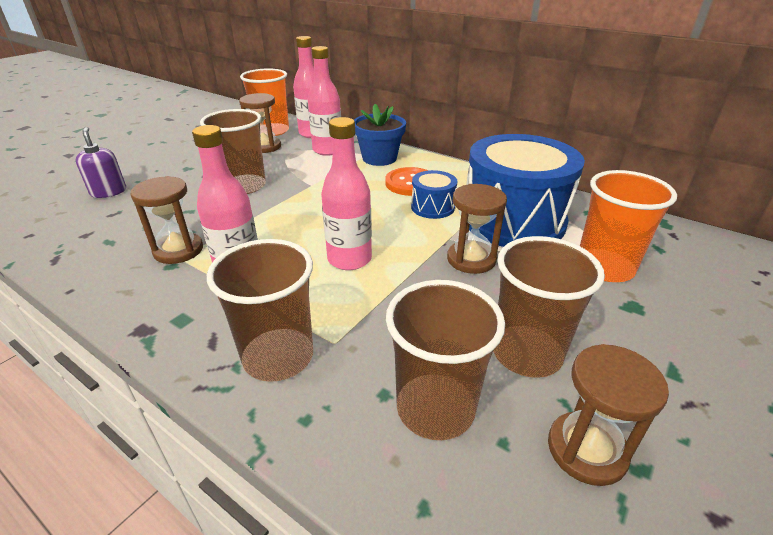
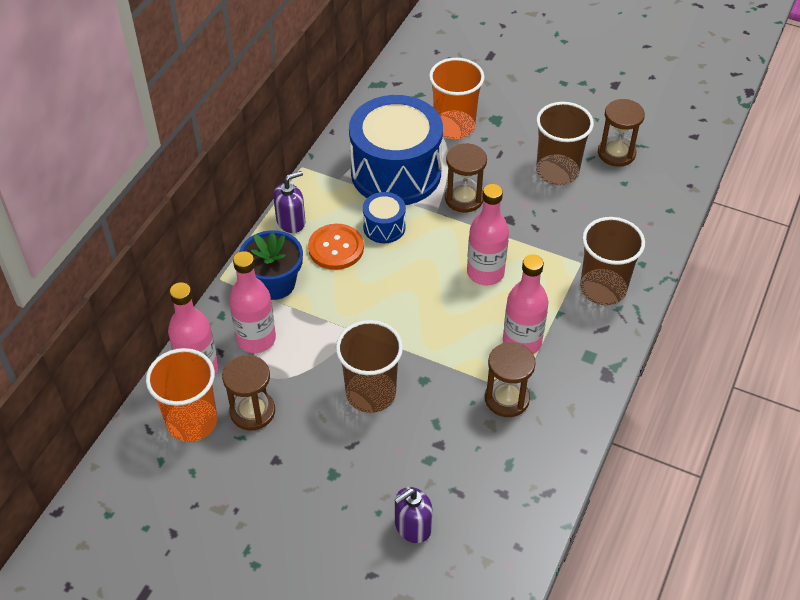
camera: 100 degrees left, 15 degrees up
(435, 408) = (613, 210): brown cup -> none
(447, 167) = (291, 222): none -> purple soap dispenser

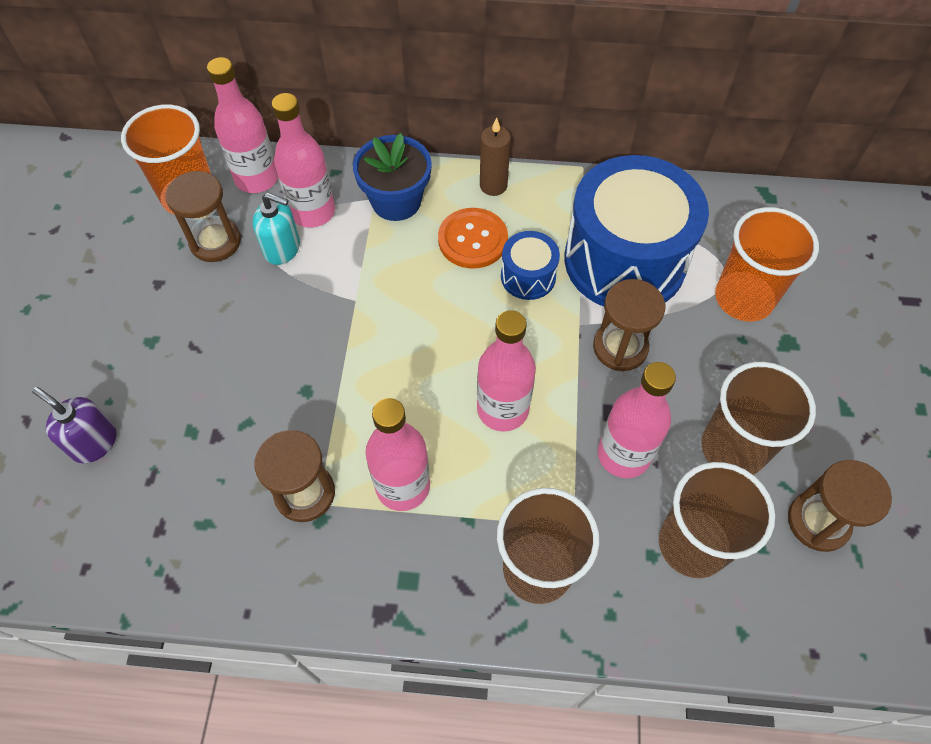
camera: 70 degrees right, 10 degrees up
(283, 367) = (282, 248): none -> turquoise soap dispenser
(291, 222) = (493, 185): purple soap dispenser -> brown candle
(371, 393) = (270, 342): brown cup -> brown cup (692, 544)
(542, 223) = (623, 454): none -> pink bottle

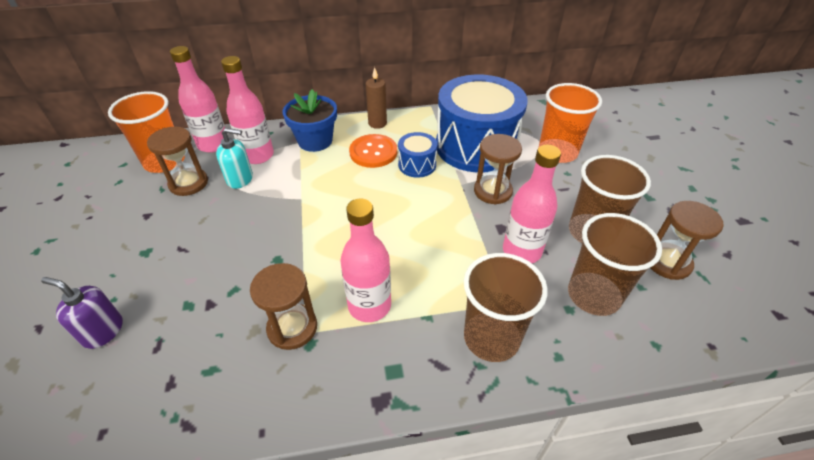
camera: 15 degrees left, 15 degrees down
(502, 409) = (427, 241): pink bottle -> none

